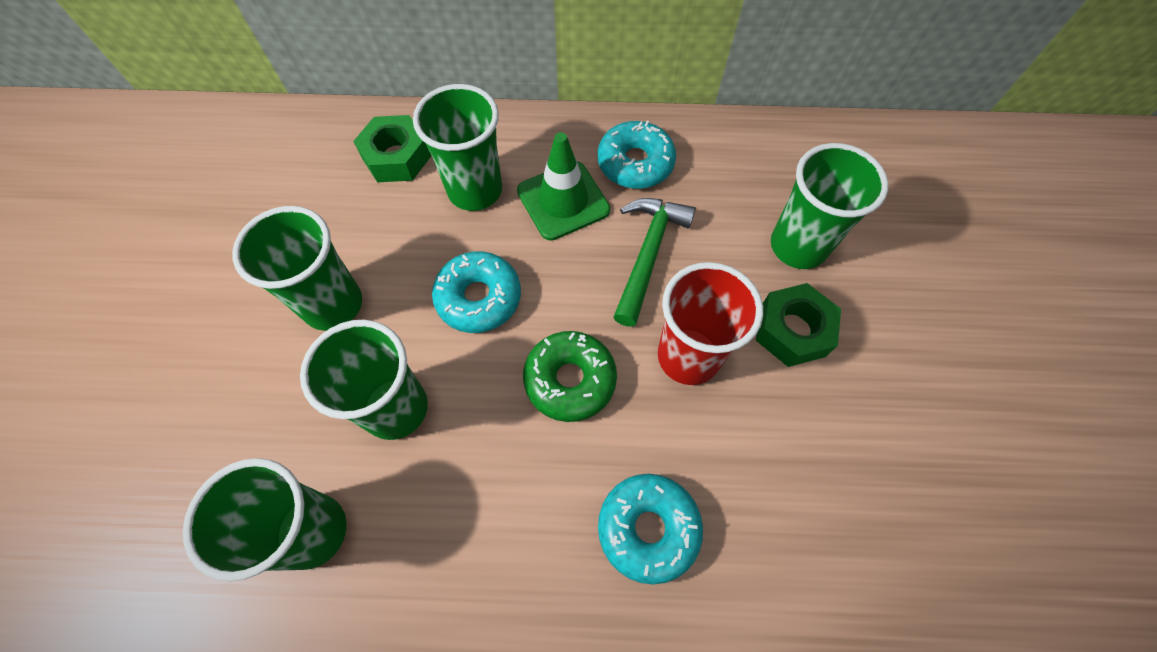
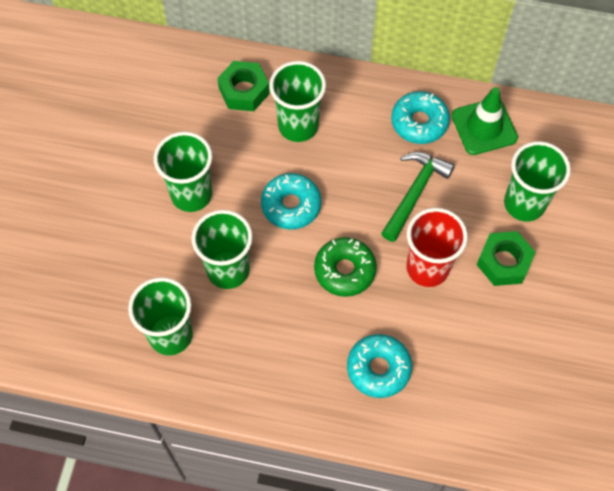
camera: 10 degrees right, 0 degrees up
(563, 200) = (361, 143): green traffic cone -> green traffic cone (484, 127)

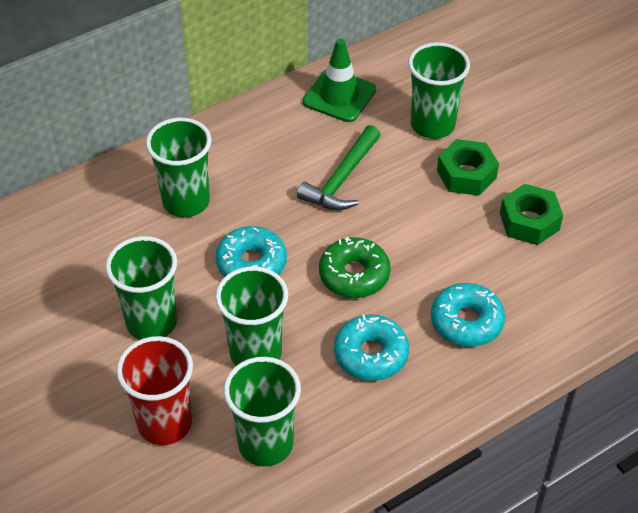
camera: 45 degrees left, 15 degrees down
(244, 91) = (105, 211): green nut -> green nut (529, 221)
(414, 193) = (342, 179): green hammer -> green hammer turned 135 degrees counterclockwise
(419, 122) = (285, 128): turquoise donut -> turquoise donut (371, 354)
(427, 268) = (416, 222): red cup -> red cup (165, 423)

